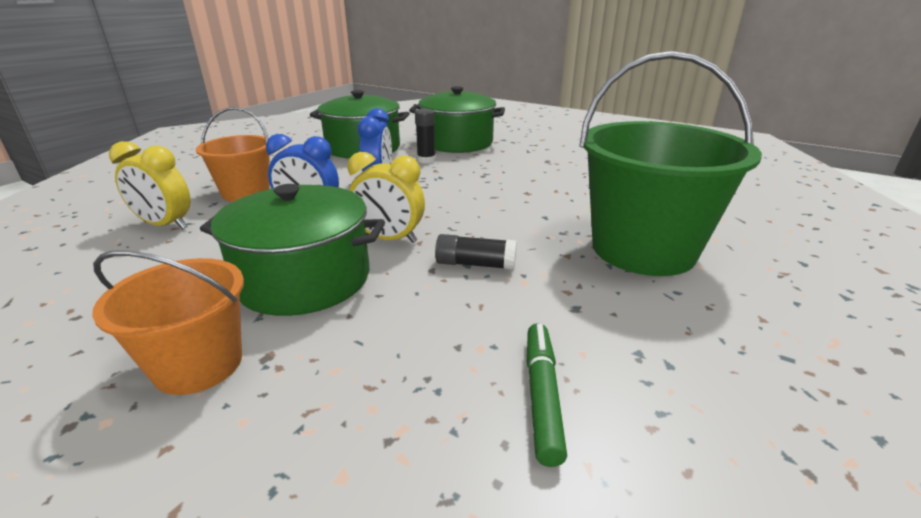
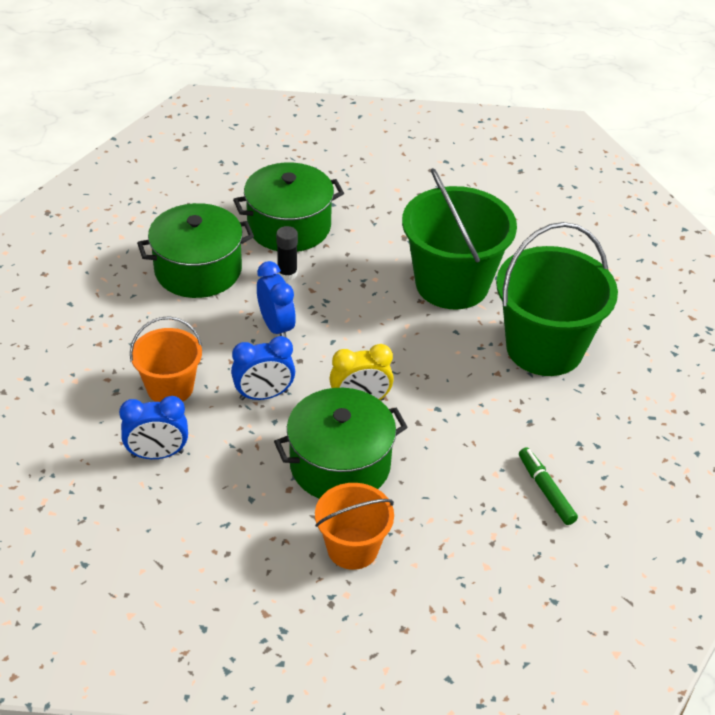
camera: 30 degrees left, 15 degrees up
(165, 225) = (157, 454): yellow clock -> blue clock
(475, 264) = (443, 406): black glue stick -> none
(568, 189) = (452, 284): none -> green bucket

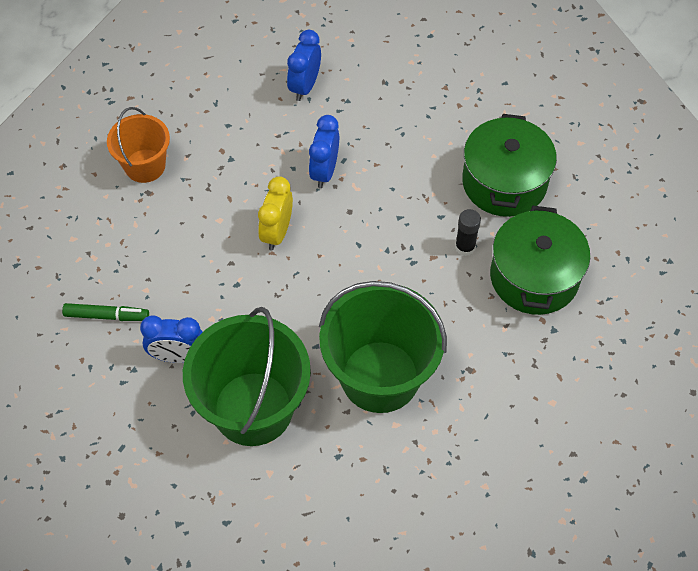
camera: 120 degrees right, 15 degrees up
(170, 388) = (368, 115): orange bucket -> none
(276, 327) = (398, 211): blue clock -> blue clock (178, 356)
(340, 464) = (223, 191): green pot -> none

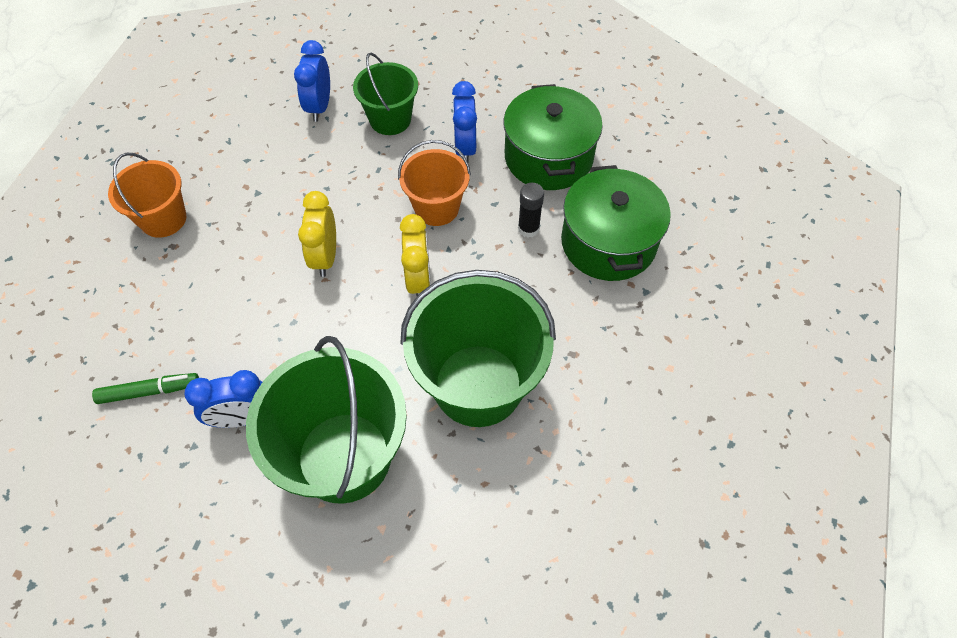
camera: 15 degrees left, 0 degrees up
(324, 171) = (361, 184): blue clock -> blue clock (465, 148)
(353, 272) = (418, 280): none -> yellow clock
(367, 113) = (390, 119): none -> green bucket
(387, 209) = (436, 208): none -> orange bucket

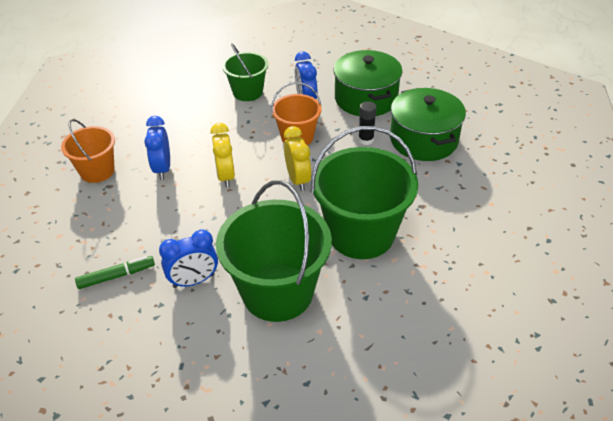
camera: 10 degrees left, 15 degrees down
(319, 107) = (194, 91): blue clock -> blue clock (162, 169)

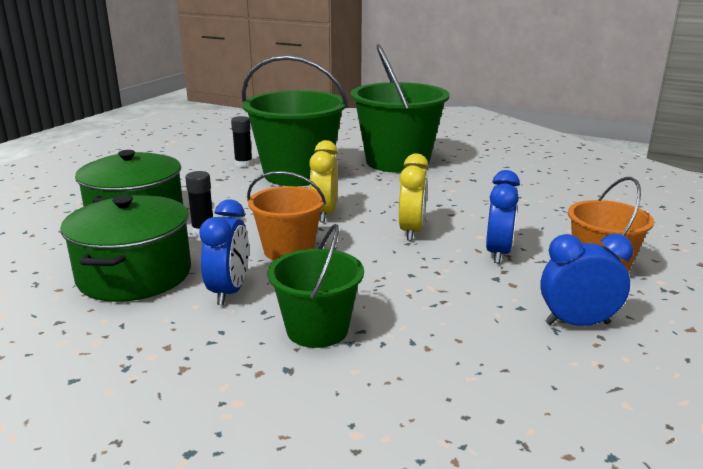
camera: 160 degrees left, 20 degrees down
(116, 276) = (547, 187): green marker -> none
(194, 281) = (470, 175): blue clock -> blue clock (577, 323)
(427, 239) = (243, 164): none -> black glue stick

